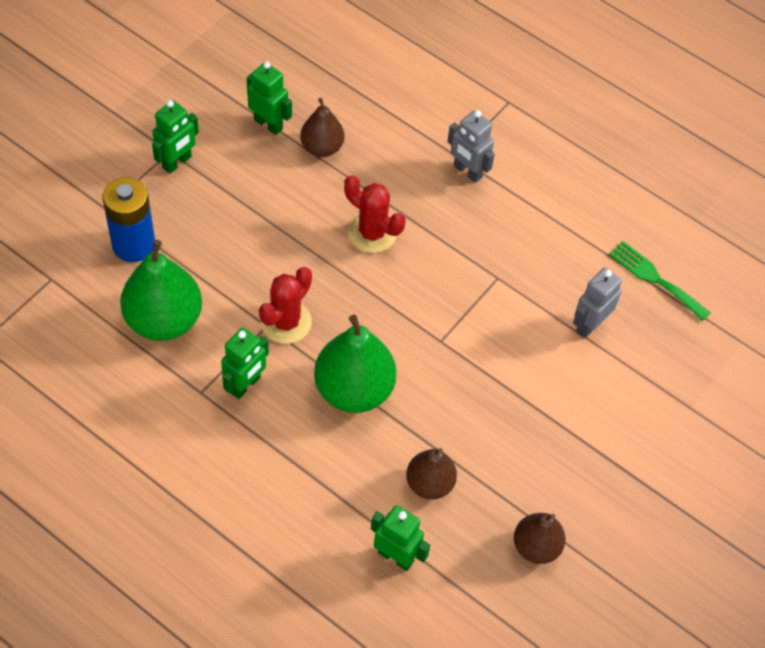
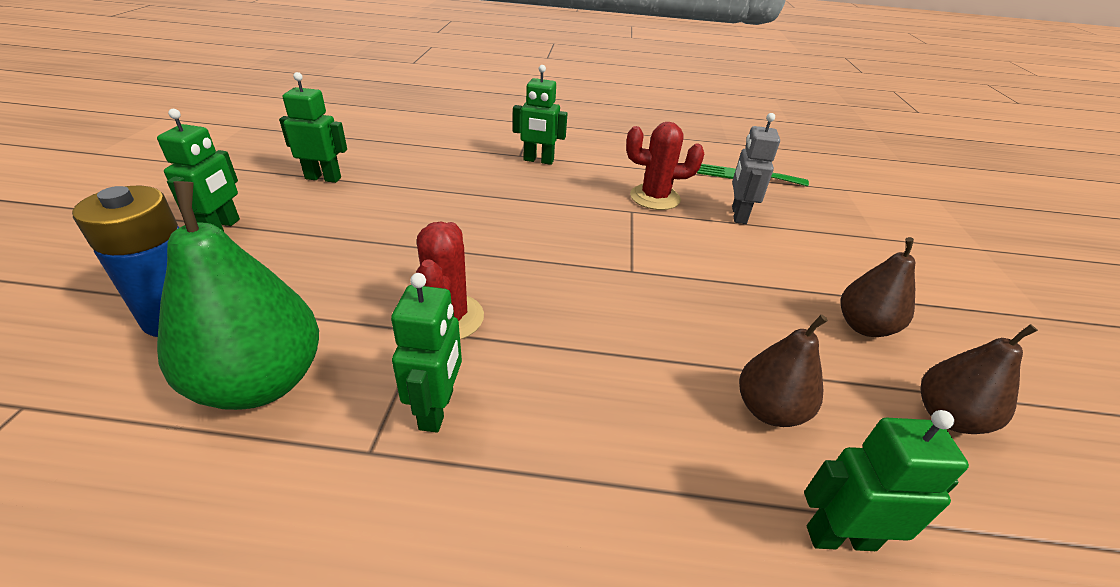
camera: 30 degrees left, 20 degrees down
(322, 147) = (391, 179): brown pear -> brown pear (864, 326)
(354, 389) = (585, 350): green pear -> none
(372, 233) = (488, 217): red cactus -> red cactus (655, 197)
(467, 171) = (538, 160): grey robot -> green robot

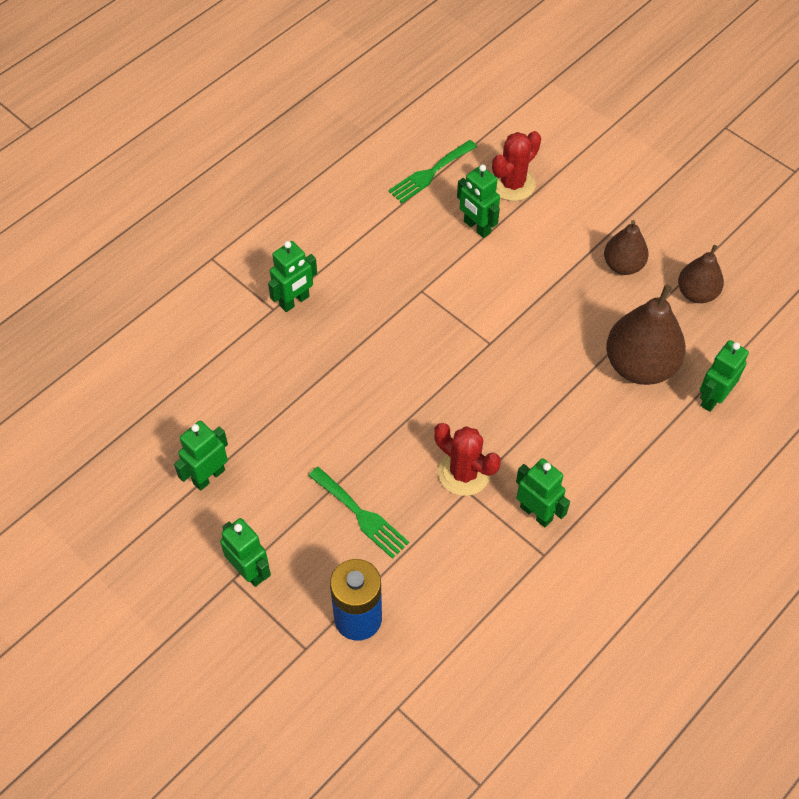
camera: 50 degrees left, 20 degrees up
(261, 382) = (457, 588): green pear -> none
(334, 267) = (361, 515): none -> green fork
(655, 197) = (415, 261): red cactus -> red cactus (512, 184)
(738, 215) = (477, 227): grey robot -> green robot
(769, 410) = (640, 365): brown pear -> brown pear, size x1.67

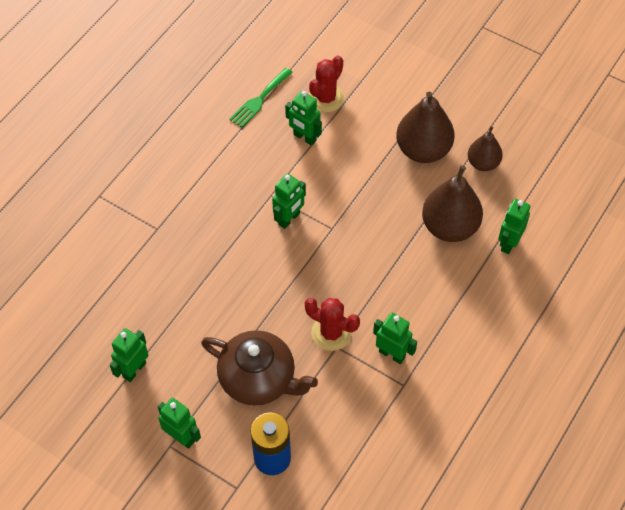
camera: 10 degrees left, 0 degrees up
(294, 301) = (173, 220): green robot -> green robot (289, 219)
(361, 515) = (259, 379): green fork -> brown teapot
(623, 265) = (423, 150): brown pear -> brown pear, size x1.67

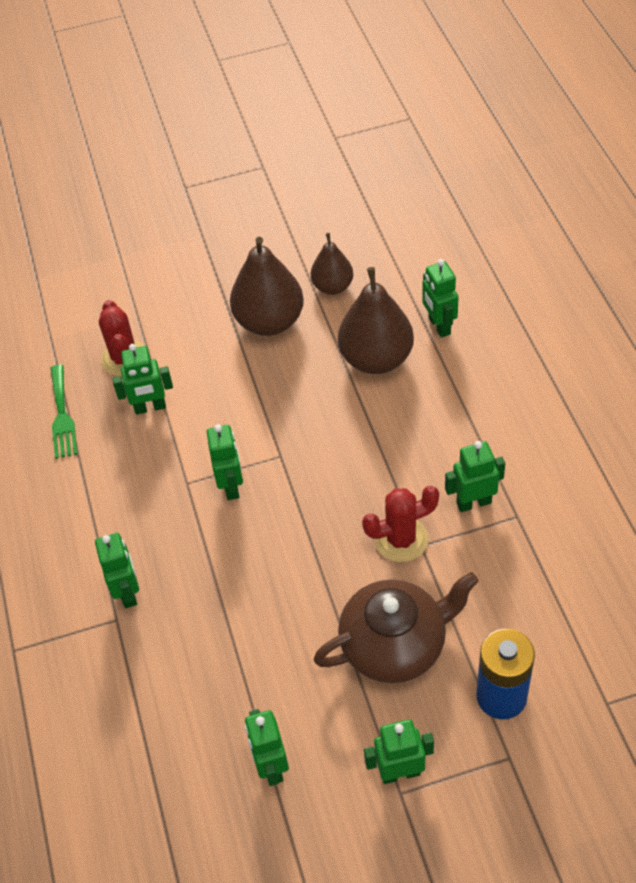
camera: 45 degrees left, 5 degrees down
(178, 221) = (128, 592): none -> green robot

